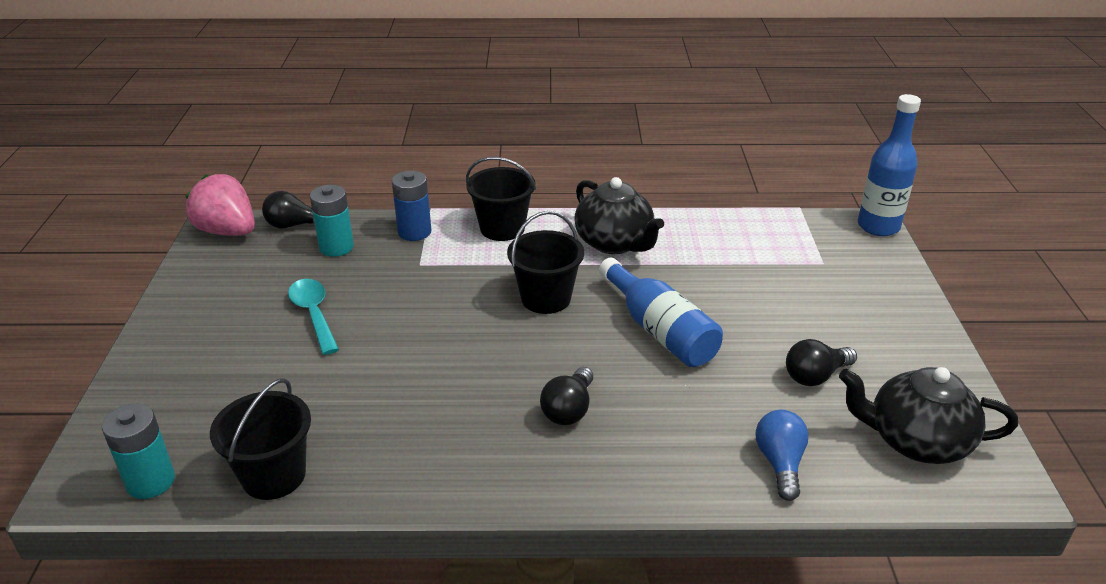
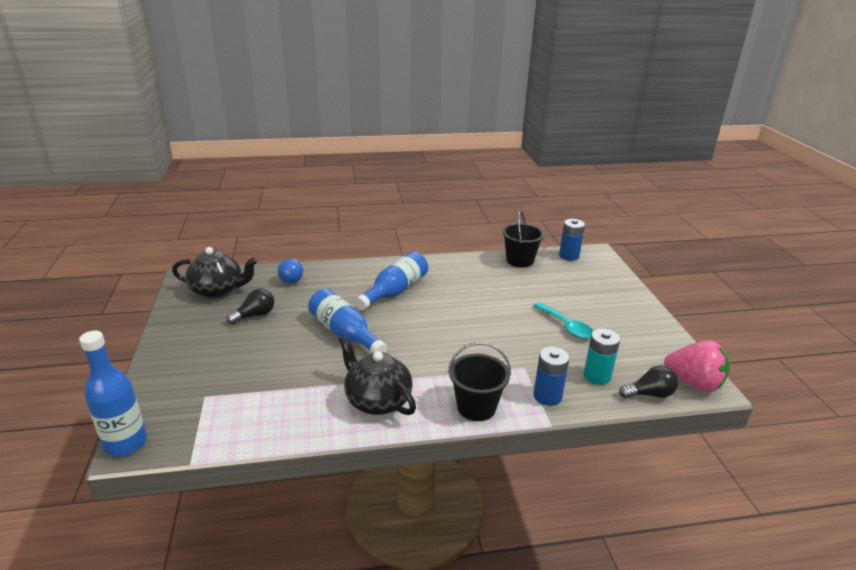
camera: 170 degrees right, 5 degrees down
(150, 481) = (569, 256): turquoise battery -> blue battery
(546, 298) = (422, 348): black bucket -> none
(569, 409) = (395, 291): black light bulb -> blue bottle

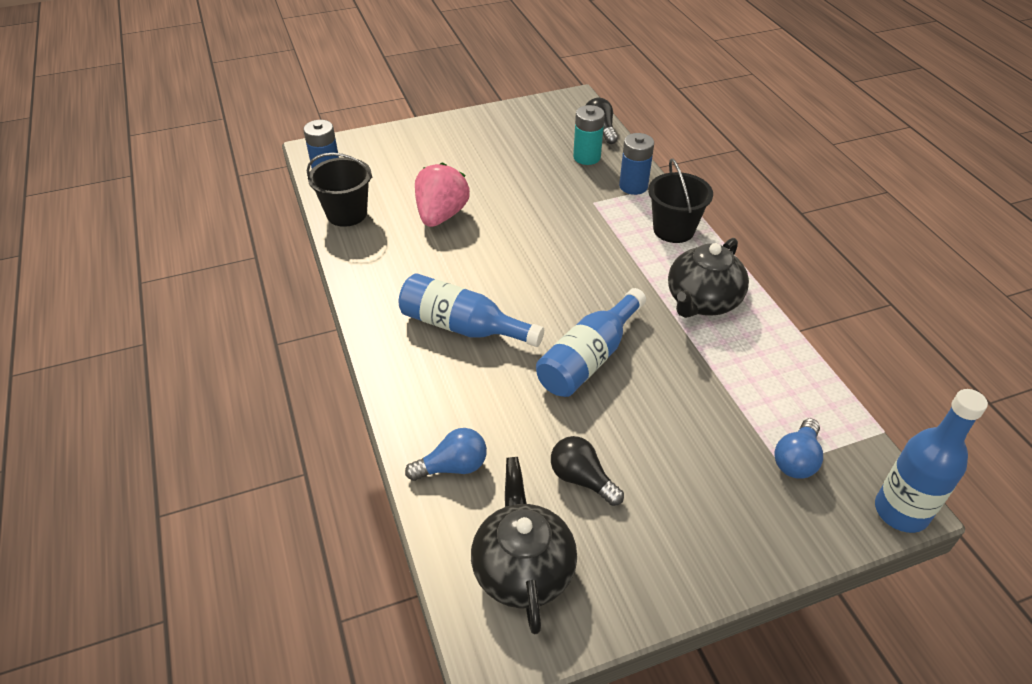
camera: 100 degrees left, 15 degrees up
(203, 405) = (796, 459): none -> blue light bulb
(566, 326) = (503, 175): turquoise spoon -> none
(694, 383) = (572, 106): pink strawberry -> pink strawberry (441, 215)

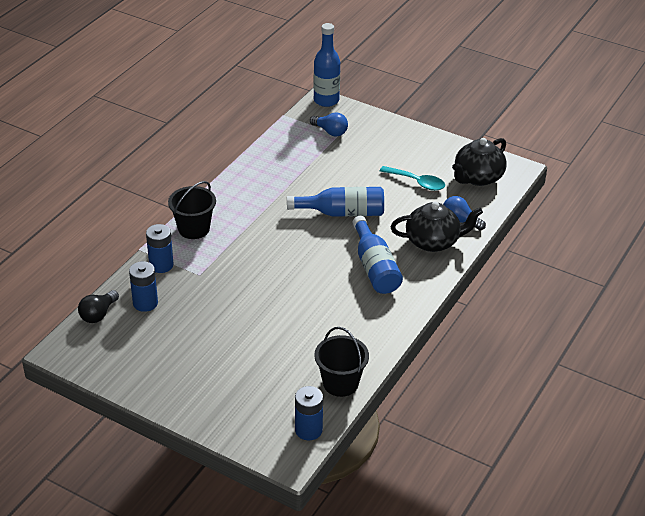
camera: 130 degrees left, 5 degrees down
(441, 215) = (290, 335): pink strawberry -> none
(582, 479) = (416, 182): black light bulb -> turquoise spoon
(587, 157) = (145, 303): turquoise battery -> blue battery
(702, 301) = (252, 193): black teapot -> black teapot (433, 242)
(796, 459) = (330, 132): blue light bulb -> blue light bulb turned 45 degrees clockwise

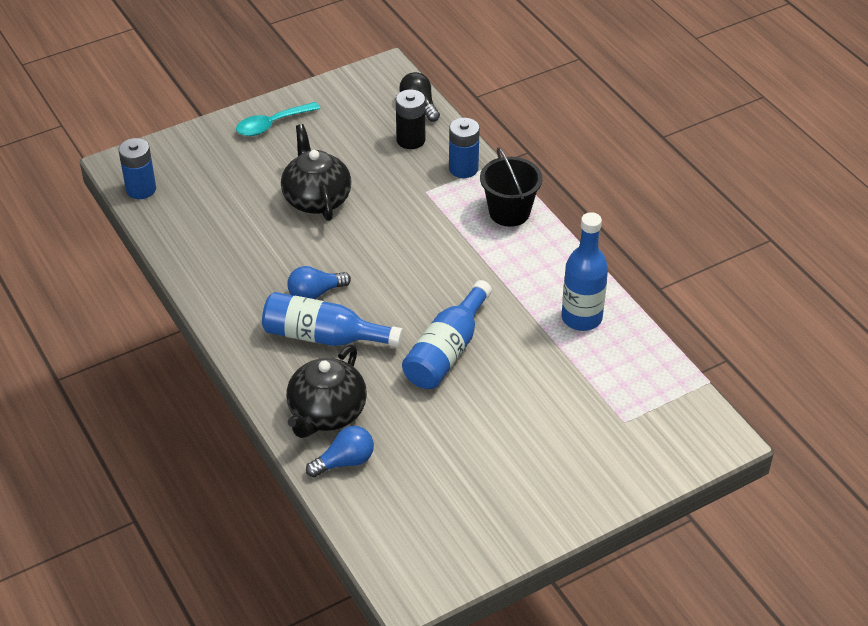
camera: 120 degrees right, 5 degrees up
(145, 303) = (410, 140): blue battery -> black battery
(326, 100) = (722, 445): blue bottle -> blue bottle (581, 318)
(330, 132) = (636, 415): blue light bulb -> blue light bulb (315, 293)
(340, 383) = (177, 234): black bucket -> none
(416, 182) = (457, 456): turquoise spoon -> turquoise spoon (272, 124)
(477, 178) = (421, 532): black teapot -> black teapot (316, 199)

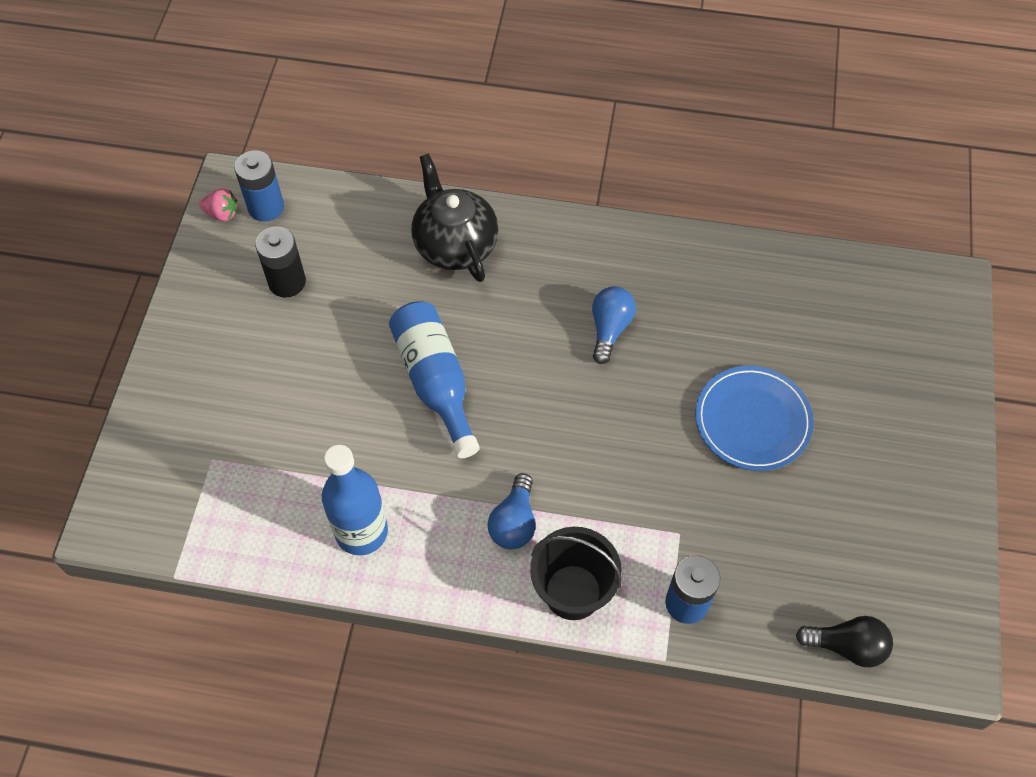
camera: 130 degrees right, 15 degrees up
(141, 189) = (893, 280): blue battery -> blue battery (266, 207)
(272, 124) = (923, 461): turquoise spoon -> none
(316, 199) = (752, 420): black teapot -> blue plate
(324, 336) = (547, 300): blue bottle -> none
(345, 462) = (392, 224): blue light bulb -> blue light bulb (514, 522)
(410, 140) = (784, 585): black battery -> black battery (287, 282)
(442, 575) = (222, 213): none -> pink strawberry

